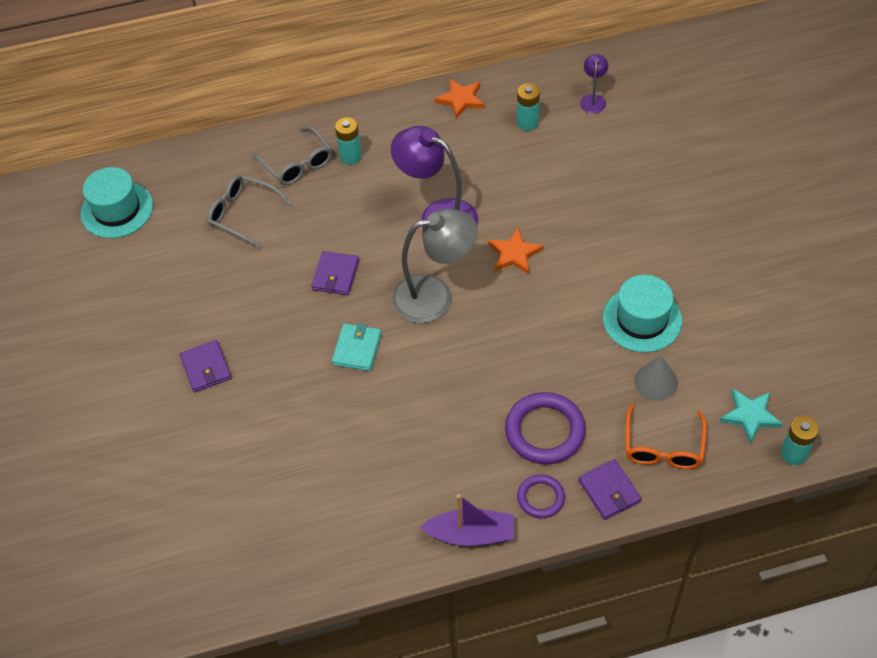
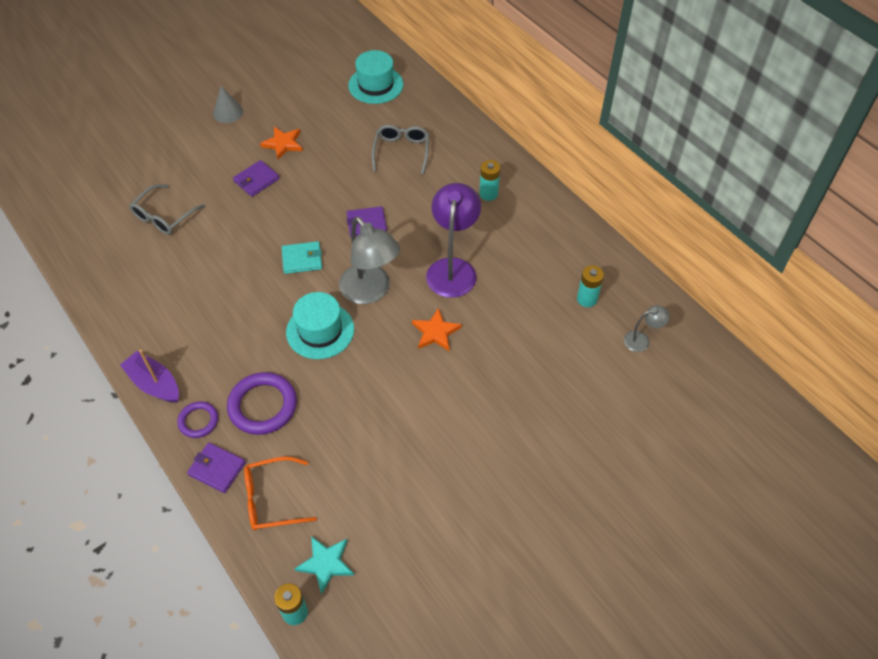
camera: 65 degrees right, 0 degrees up
(297, 164) = (465, 165): grey glasses -> grey glasses (164, 216)
(461, 99) = (587, 244): orange star -> orange star (283, 144)
(471, 534) = (154, 384): purple boat -> purple boat turned 150 degrees clockwise
(593, 99) = (642, 340): purple lamp -> grey lamp
(609, 491) = (217, 469): purple wallet -> purple wallet turned 75 degrees clockwise
(642, 319) = (402, 447): turquoise hat -> turquoise hat (320, 330)
(656, 382) = (338, 476): grey cone -> grey cone (228, 112)

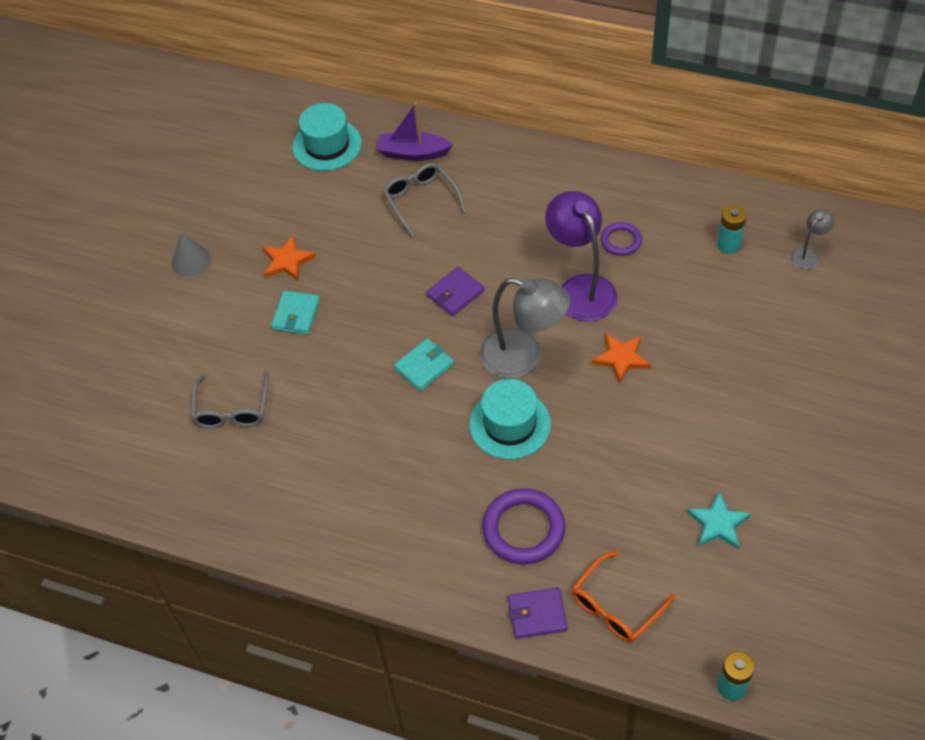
camera: 30 degrees left, 0 degrees up
(154, 384) = (394, 578): purple boat -> purple boat (413, 153)
(198, 421) = (474, 584): purple ring -> purple ring (621, 241)
(256, 180) = (296, 314): purple wallet -> turquoise wallet
(326, 563) = (719, 627): turquoise star -> turquoise star (718, 523)
(488, 194) = (547, 196): turquoise battery -> none

